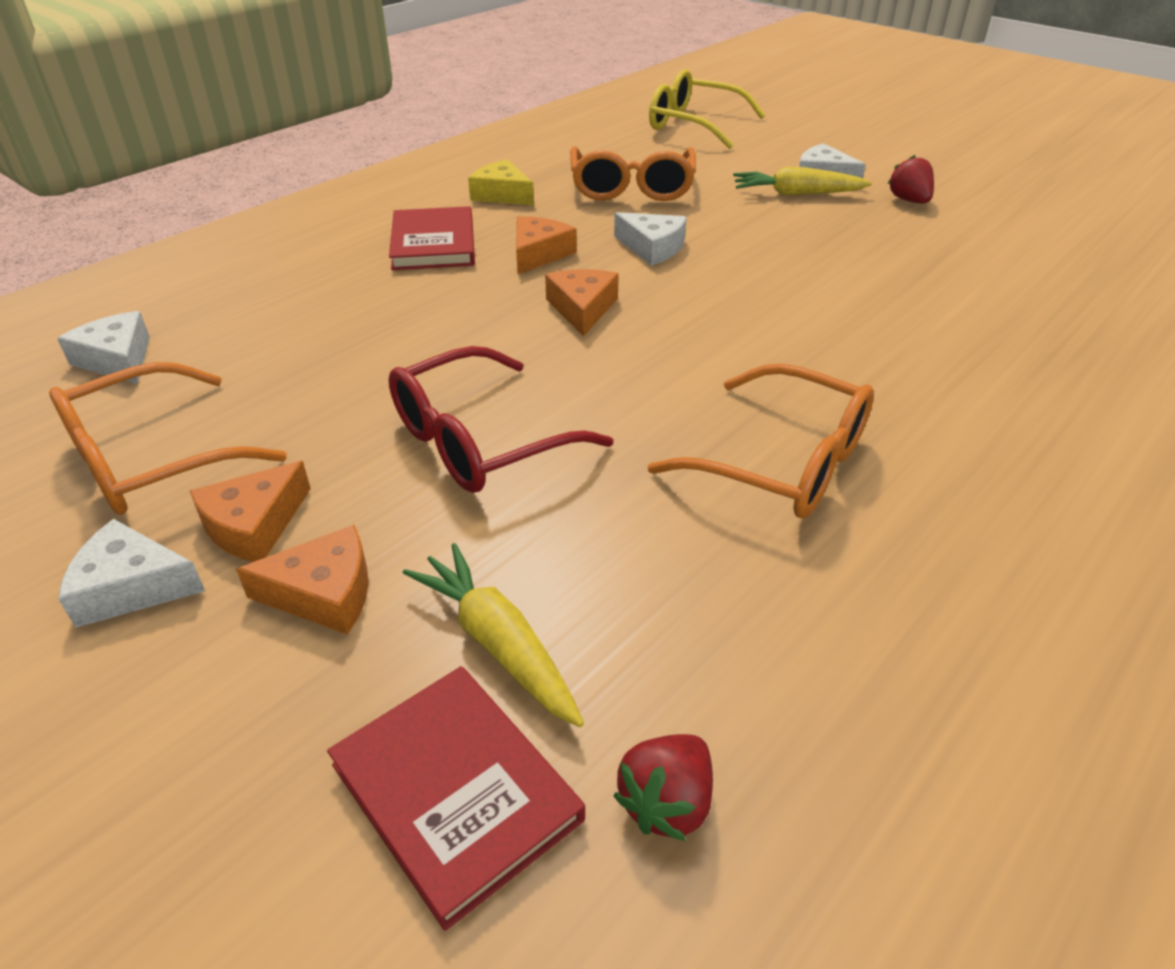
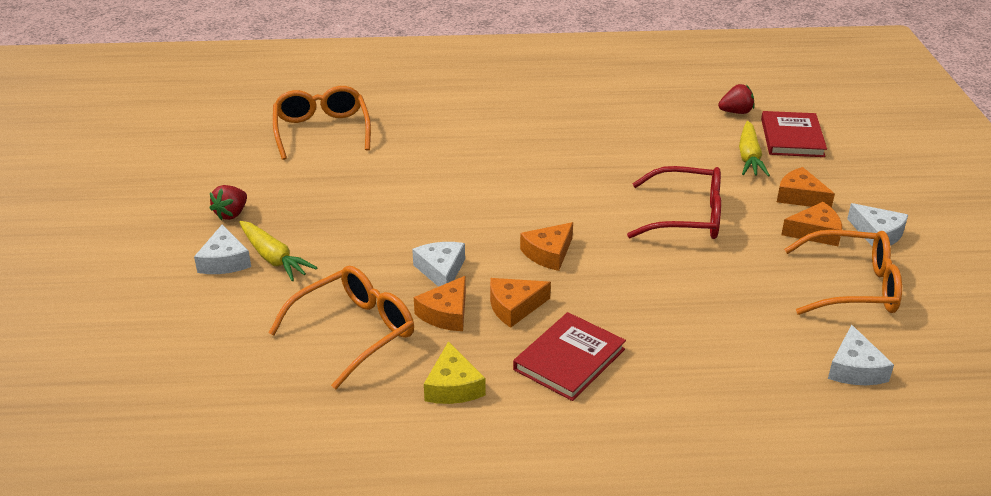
camera: 135 degrees left, 5 degrees down
(587, 225) = (446, 313): none -> orange cheese
(694, 125) = (156, 381): yellow glasses -> none
(782, 462) = (576, 150): orange glasses -> orange glasses (322, 131)

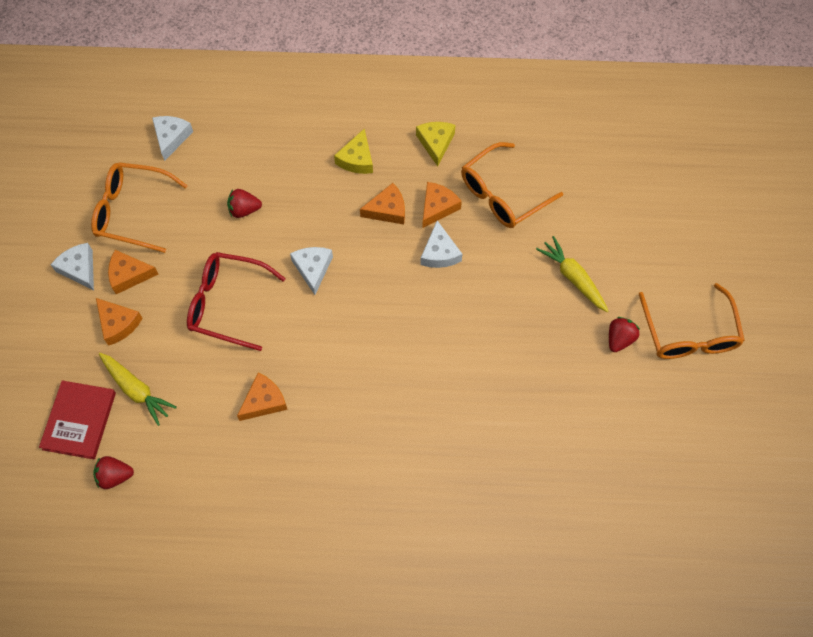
camera: 175 degrees left, 30 degrees up
(224, 261) = (612, 277): white cheese -> white cheese (313, 269)
(322, 131) = (556, 475): orange glasses -> orange glasses (689, 333)
(548, 253) = (353, 266): orange cheese -> orange cheese (264, 401)
(569, 359) = (357, 159): red book -> yellow cheese
(706, 296) = (244, 210): none -> red strawberry
(749, 157) = (136, 390): yellow carrot -> yellow carrot turned 120 degrees clockwise

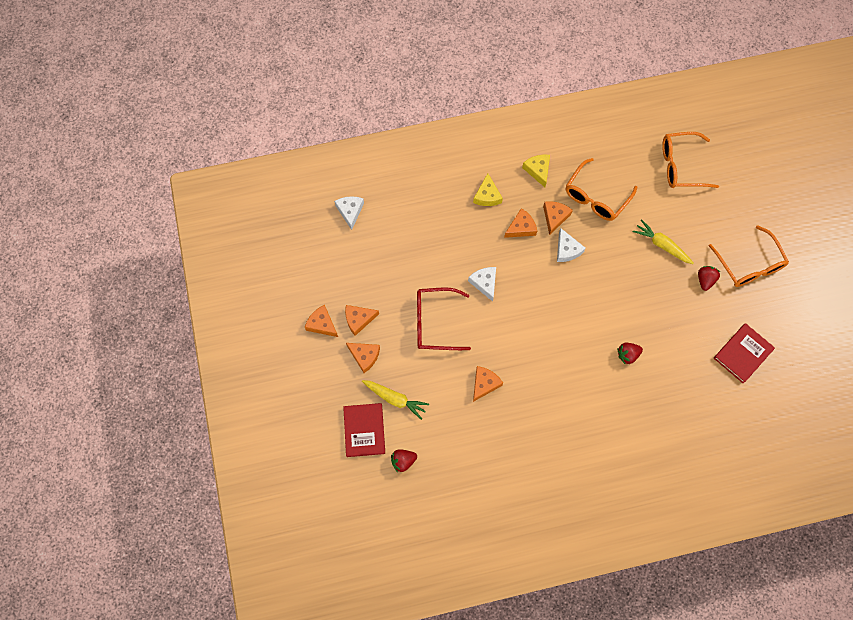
camera: 15 degrees left, 5 degrees up
(79, 269) = (322, 324): white cheese -> orange cheese
(132, 211) = (343, 273): orange glasses -> orange glasses (681, 166)
(244, 210) = (421, 252): red strawberry -> red strawberry (627, 355)
(642, 453) = (742, 354): none -> red book

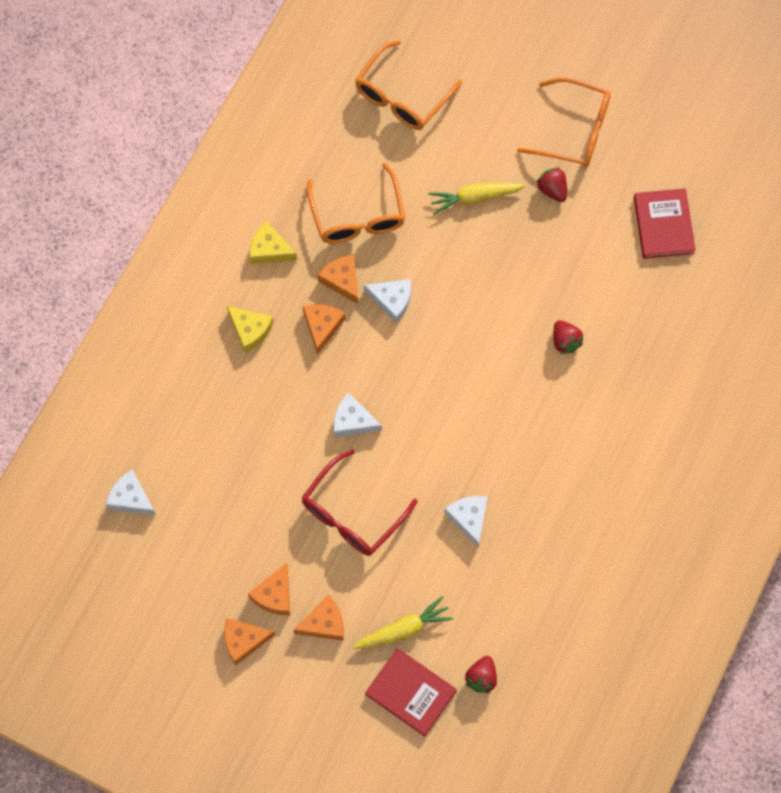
camera: 50 degrees left, 0 degrees up
(484, 384) = (469, 518): orange cheese -> white cheese
(627, 355) = (565, 341): red strawberry -> red strawberry turned 45 degrees counterclockwise

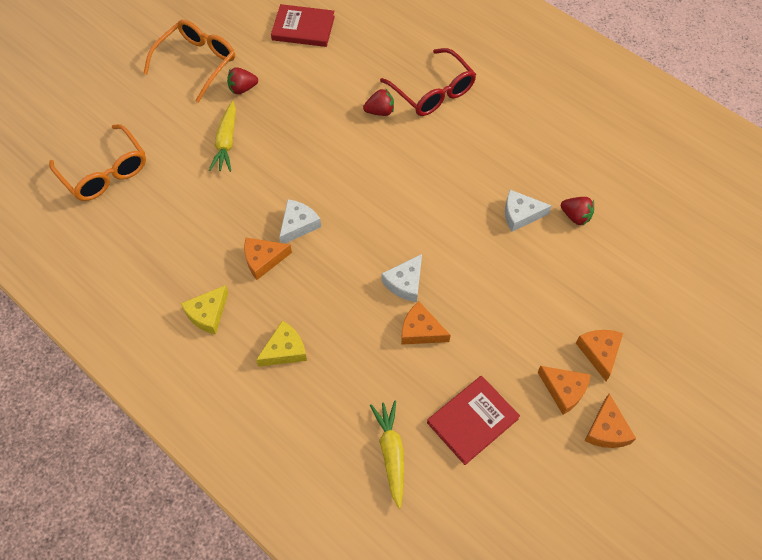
camera: 75 degrees left, 10 degrees down
(131, 498) = (432, 508): white cheese -> none
(322, 326) = (303, 286): orange cheese -> orange cheese (420, 330)
(352, 513) = (496, 304): red glasses -> red glasses (433, 92)
(357, 216) = (205, 233): orange glasses -> none
(403, 629) = (615, 288): yellow carrot -> yellow carrot (391, 453)
(411, 692) = (675, 296): red book -> red book (472, 421)
(481, 678) = (668, 239): red strawberry -> red strawberry (575, 216)

